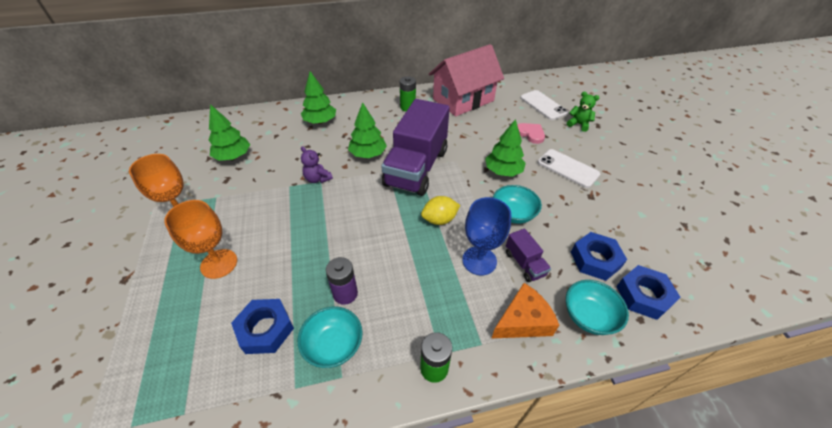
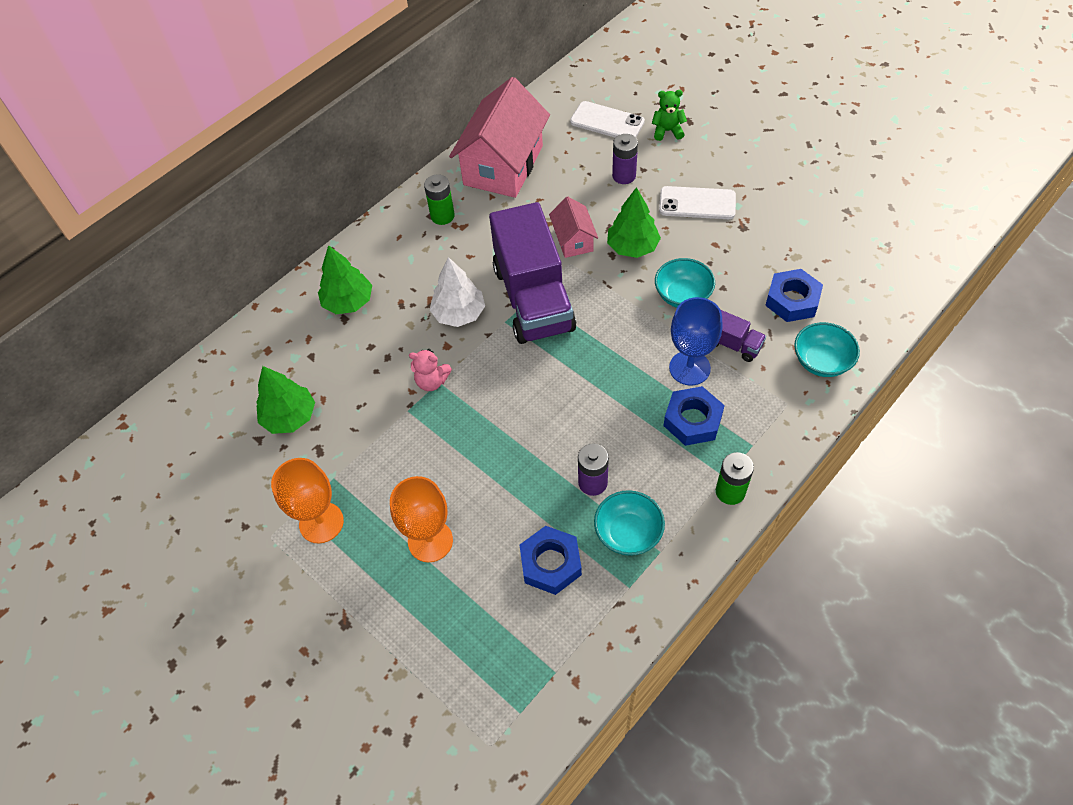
camera: 30 degrees left, 10 degrees up
(317, 179) = (432, 381): purple teddy bear -> pink teddy bear
(368, 154) = (459, 313): green tree -> white tree
(439, 219) = (614, 347): yellow lemon -> none
(469, 151) = (573, 240): none -> pink house
(523, 321) = (771, 401): orange cheese -> none
(530, 134) = (624, 176): pink heart -> purple battery
(643, 295) = (853, 312): blue nut -> blue nut (693, 420)

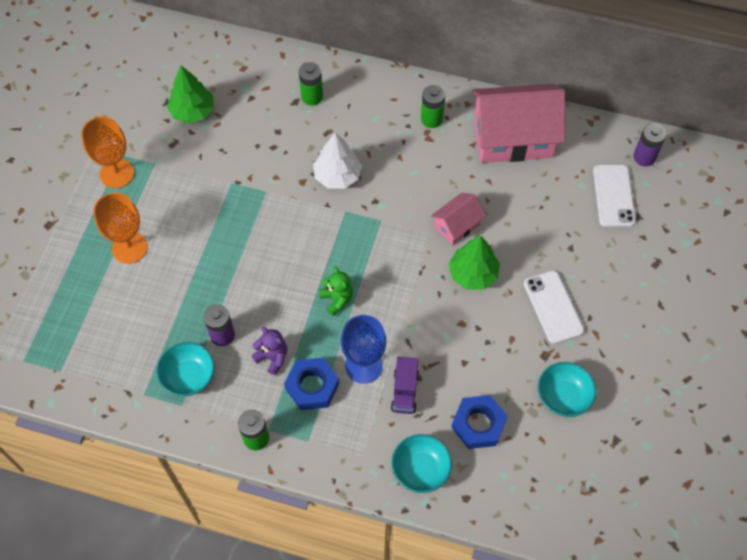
camera: 60 degrees right, 5 degrees up
(348, 302) = (312, 97): green tree -> green battery
(432, 381) = (264, 187): pink teddy bear -> none
(533, 298) = (378, 221): purple truck -> none
(551, 563) = (142, 334): blue nut -> none
(624, 176) = (553, 235): purple battery -> purple battery (644, 157)
(642, 444) = (272, 357): none -> purple teddy bear
(667, 131) = (631, 250): green teddy bear -> green teddy bear (337, 299)
(682, 295) = (438, 333): turquoise bowl -> turquoise bowl (563, 397)

